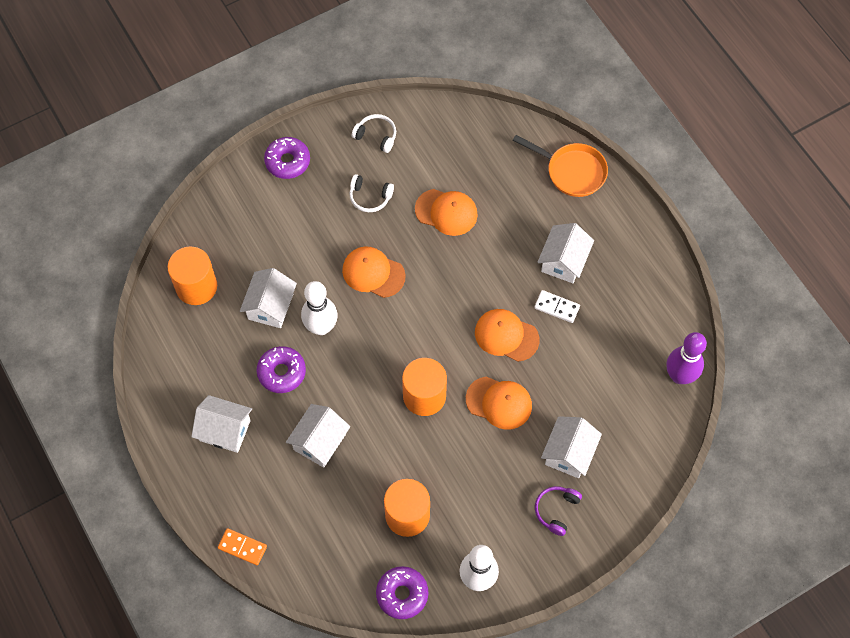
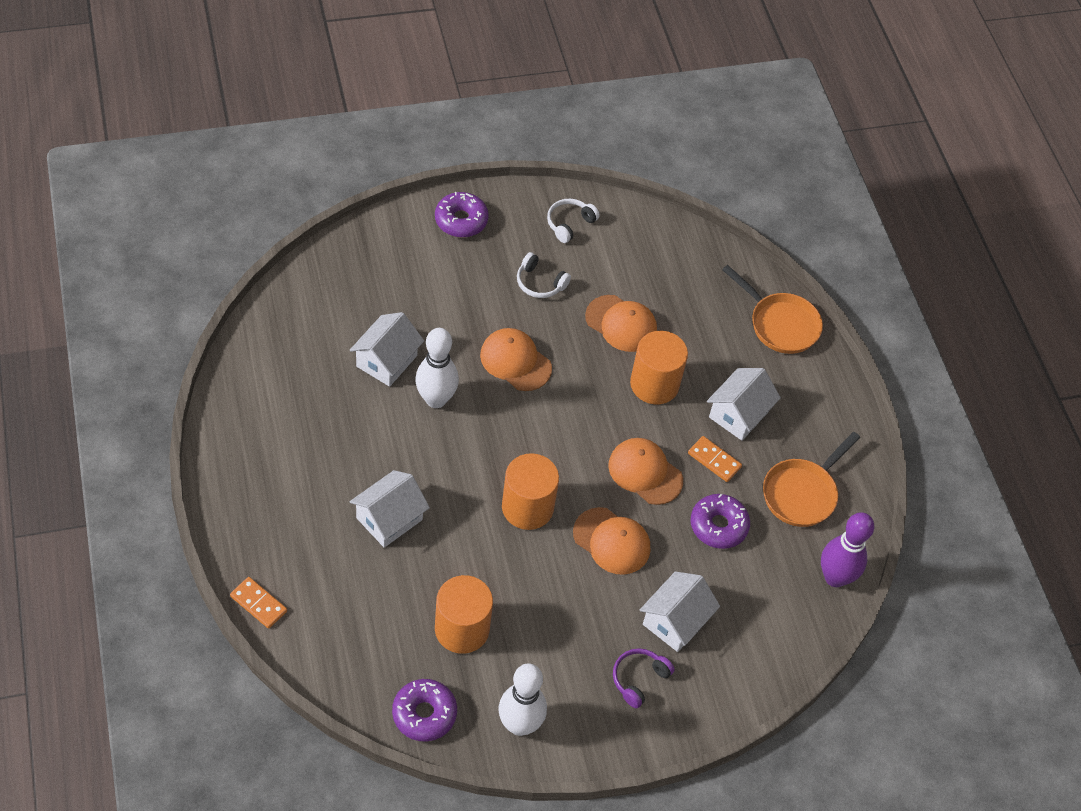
camera: 10 degrees right, 10 degrees down
(196, 286) = (312, 316): orange cylinder -> orange cylinder (654, 384)
(225, 430) = (286, 473): white house -> none
(281, 372) = (373, 433): purple donut -> purple donut (718, 526)
(376, 136) = (569, 224): white headphones -> white headphones turned 90 degrees counterclockwise
(557, 307) = (714, 460): white domino -> orange domino
(633, 313) = (802, 493): none -> orange pan

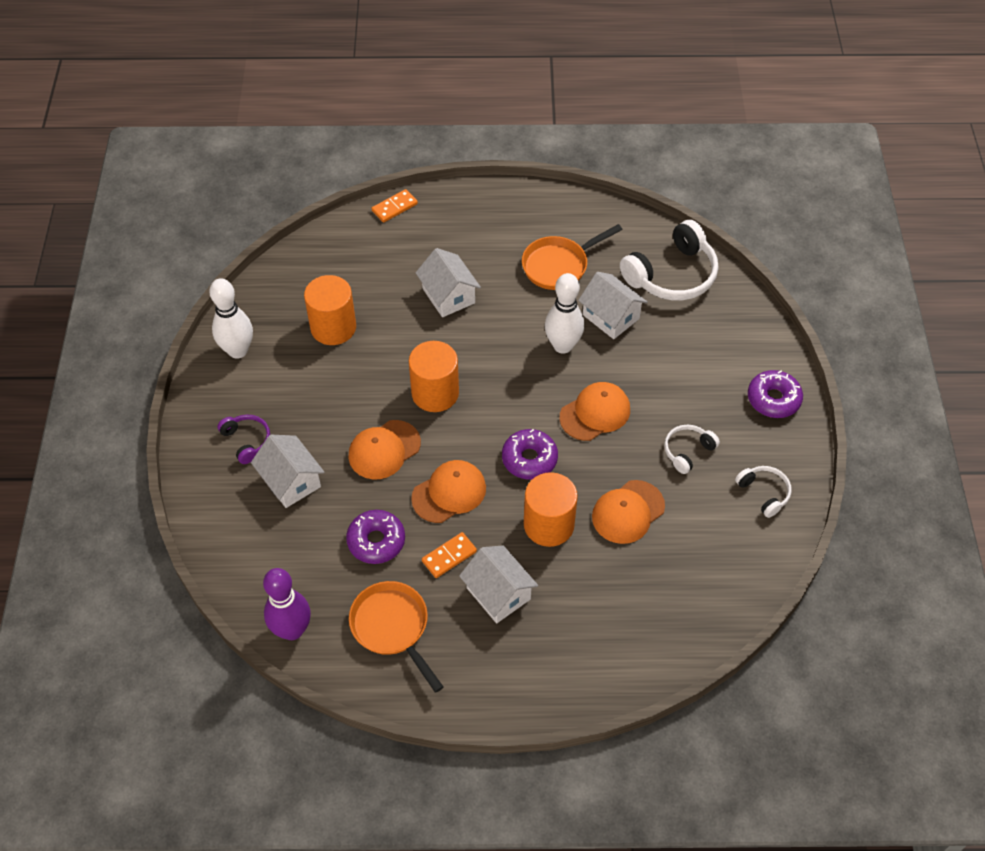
camera: 110 degrees right, 0 degrees up
(316, 312) = (672, 275): none -> white headphones
(424, 714) = (269, 292): purple donut -> purple donut (529, 459)
(780, 324) = (606, 668): orange pan -> orange pan (559, 265)

